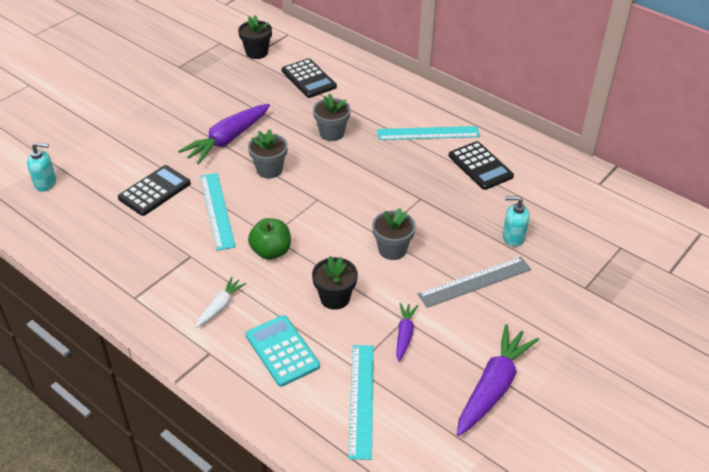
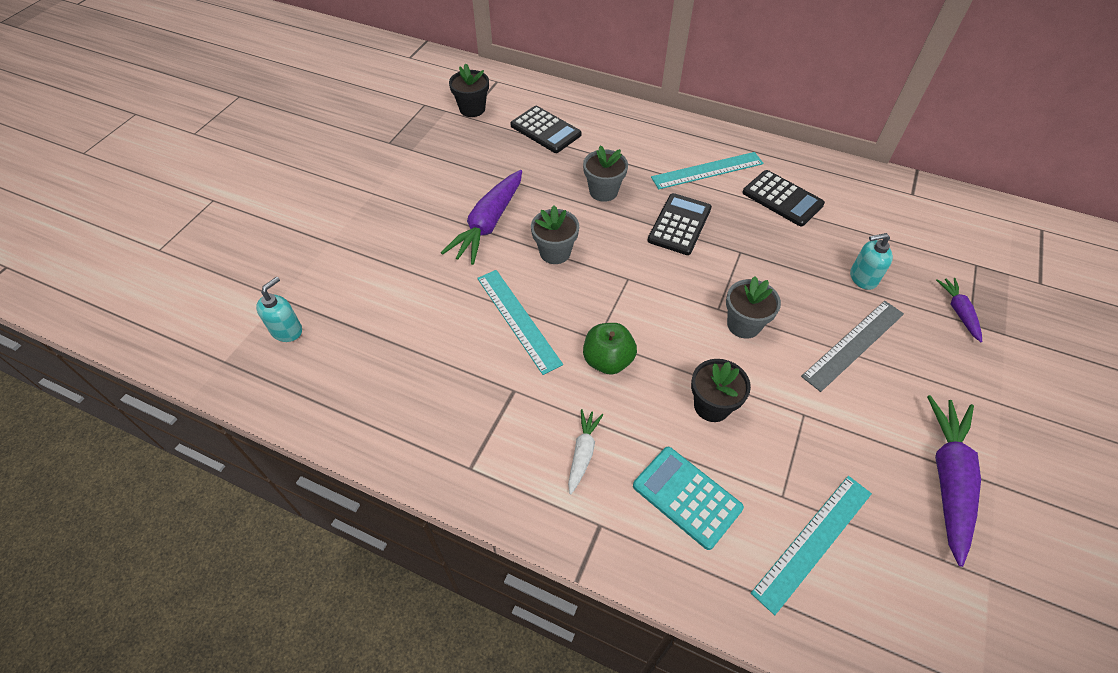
camera: 15 degrees left, 10 degrees up
(45, 183) = (287, 330): turquoise soap dispenser -> turquoise soap dispenser turned 45 degrees counterclockwise
(154, 191) = (430, 310): black calculator -> black calculator (679, 224)
(361, 399) = (813, 541): turquoise ruler -> turquoise ruler turned 60 degrees clockwise
(404, 335) = (815, 435): purple carrot -> purple carrot (958, 312)

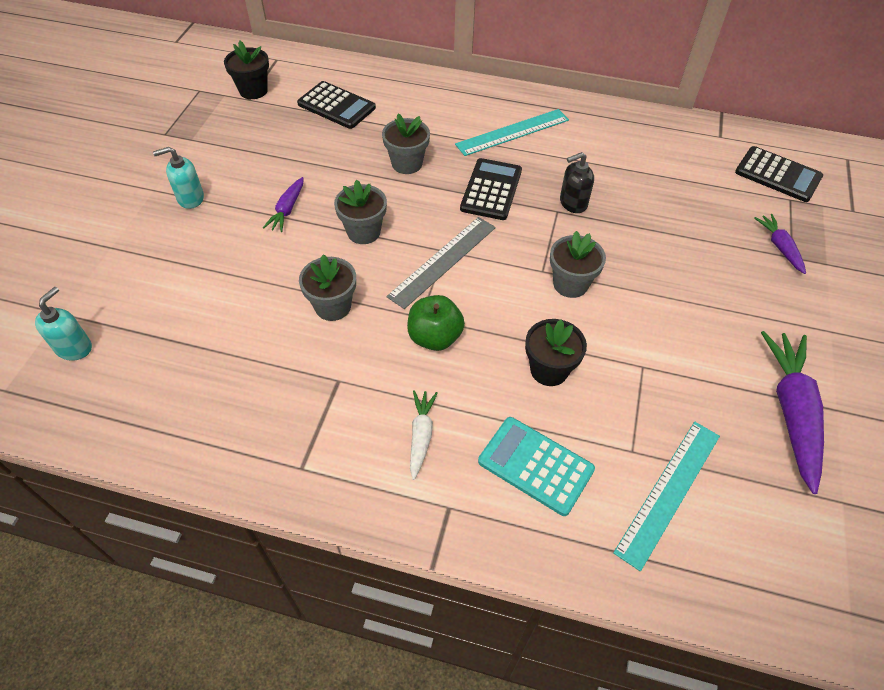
camera: 10 degrees left, 0 degrees up
(488, 224) = (287, 210): purple carrot -> purple carrot, size x0.53
(518, 320) = (333, 306): turquoise ruler -> grey flower pot
(756, 245) = (573, 203): none -> black soap dispenser
(782, 198) = (592, 153): black calculator -> black calculator (778, 175)
(853, 344) = (682, 291): grey ruler -> grey ruler (442, 261)
(862, 278) = (683, 224): turquoise soap dispenser -> turquoise soap dispenser (190, 198)

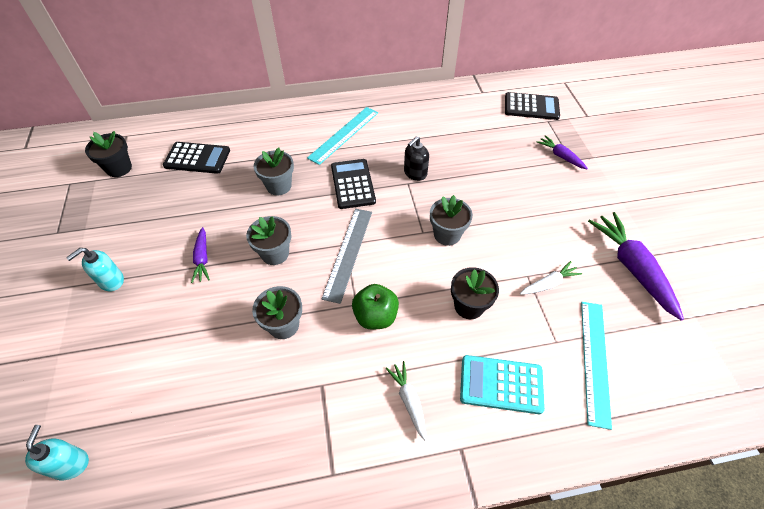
camera: 25 degrees left, 0 degrees up
(665, 385) = (549, 283): none -> white carrot

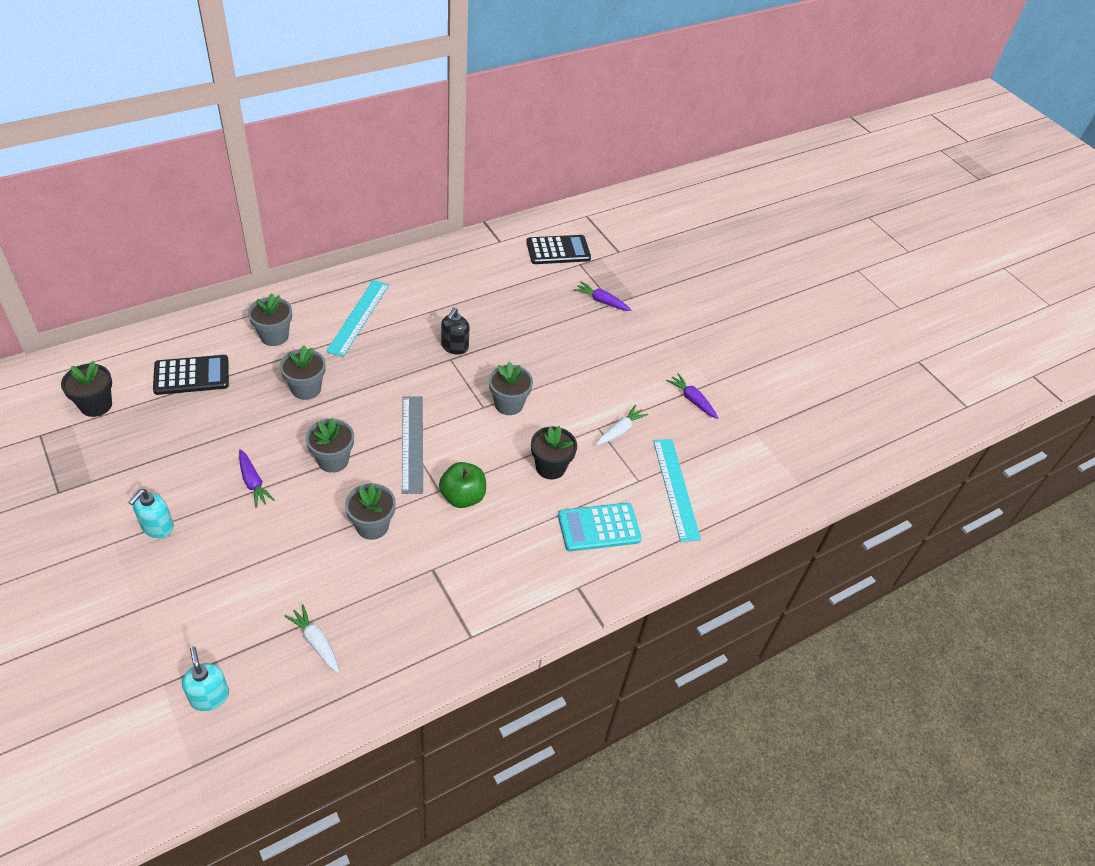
camera: 25 degrees left, 5 degrees down
(272, 138) = (274, 336): none -> grey flower pot
(353, 184) = (390, 371): black calculator -> none
(409, 401) = (520, 561): white carrot -> white carrot (315, 642)
(632, 268) = (692, 400): purple carrot -> purple carrot, size x0.53

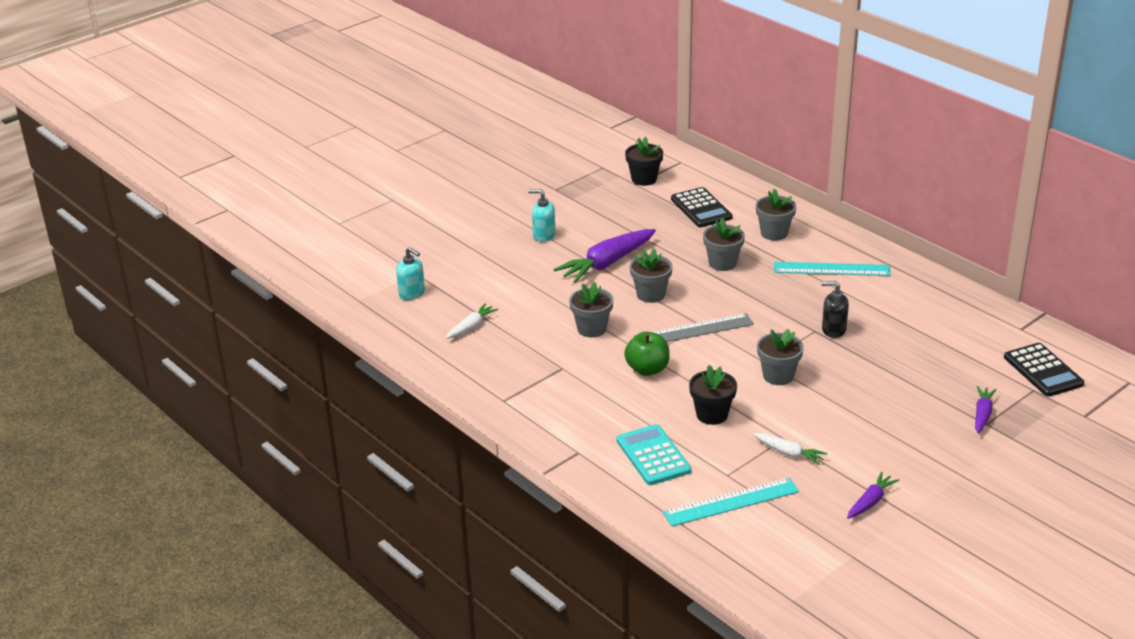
camera: 85 degrees right, 15 degrees down
(209, 696) = (412, 293): turquoise soap dispenser -> turquoise soap dispenser turned 75 degrees clockwise
(253, 482) = (606, 264): purple carrot -> purple carrot, size x1.89

